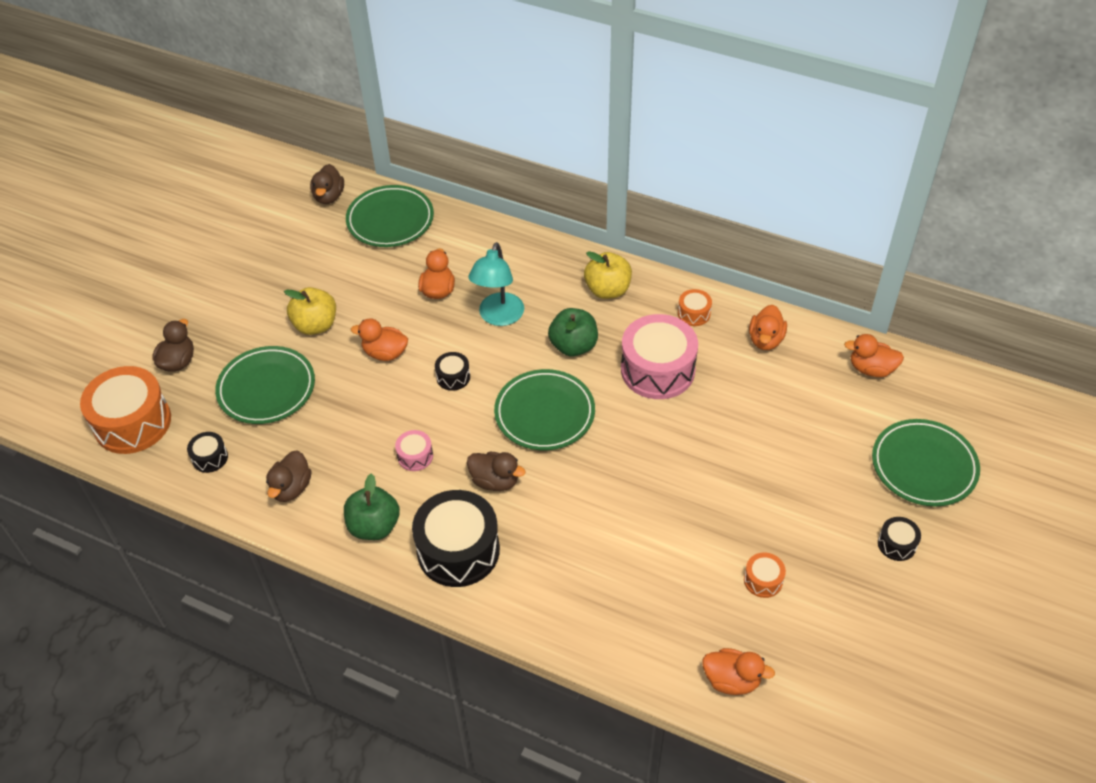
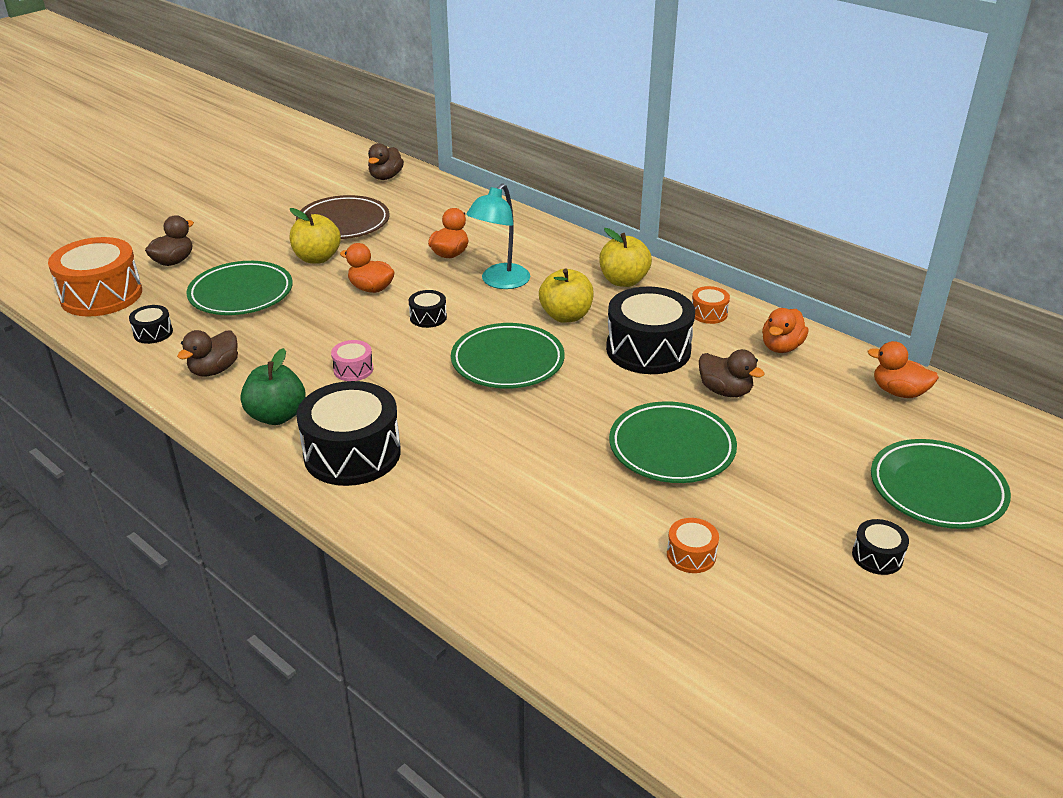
camera: 15 degrees right, 15 degrees down
(318, 271) = (343, 223): none -> brown plate
(390, 220) = (433, 200): green plate -> green plate (671, 448)
(495, 481) = (425, 405): brown duck -> brown duck (725, 391)
(573, 346) = (566, 316): green apple -> yellow apple
(657, 370) = (648, 349): pink drum -> black drum
(731, 680) = (609, 645): orange duck -> none

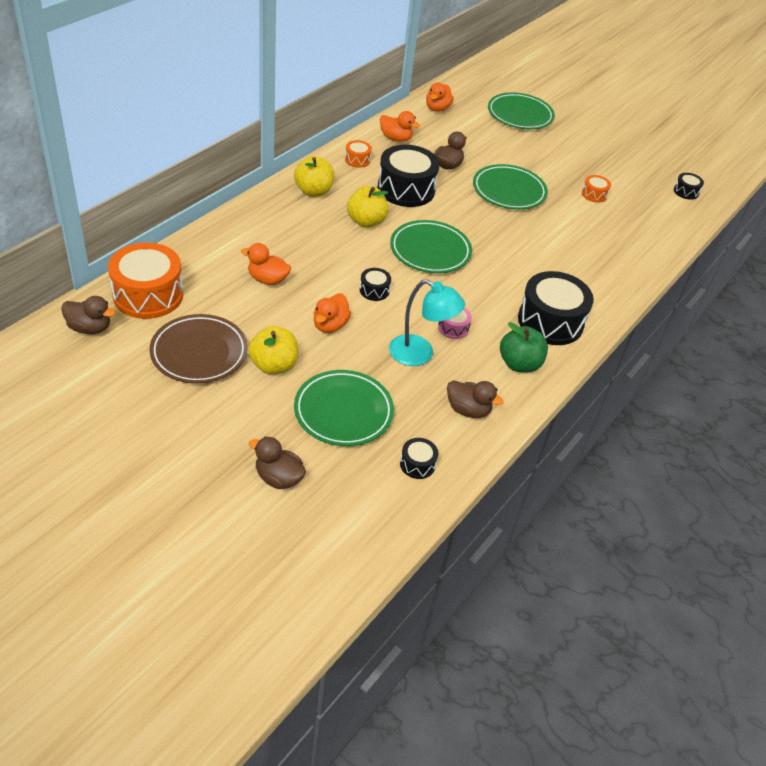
camera: 100 degrees left, 10 degrees up
(101, 295) = (352, 525): orange drum -> orange drum (148, 295)
(500, 282) = (316, 252): turquoise lamp -> turquoise lamp (420, 354)
(877, 556) = (574, 141): black drum -> black drum (686, 192)

